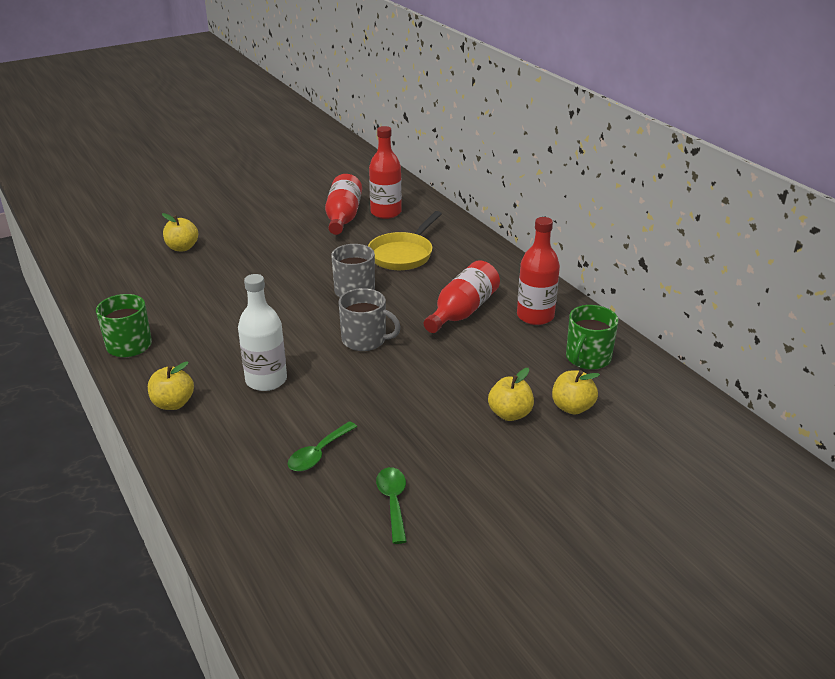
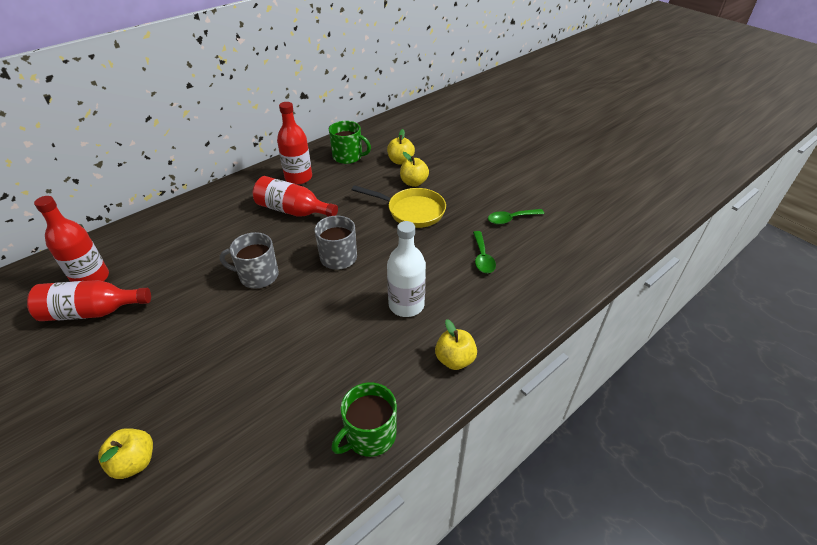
camera: 100 degrees left, 10 degrees up
(318, 454) = (482, 258): green spoon -> green spoon turned 60 degrees clockwise
(403, 254) = (191, 254): yellow pan -> yellow pan (411, 211)

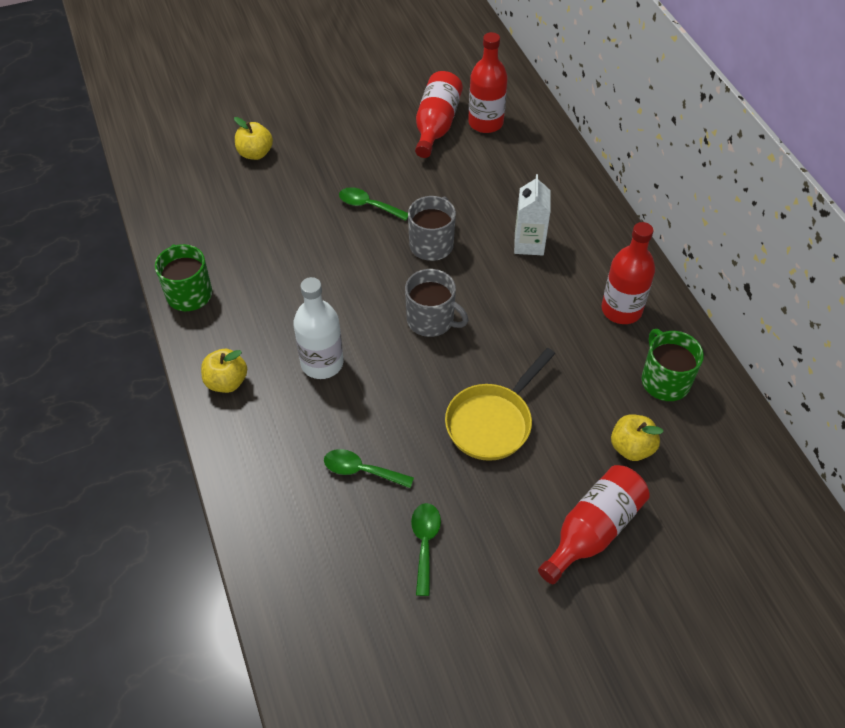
camera: 110 degrees right, 10 degrees up
(215, 330) = (368, 205): none -> green spoon
(246, 225) = (529, 244): none -> white carton
(293, 211) = (543, 292): red bottle -> red bottle (593, 530)
(348, 156) = (664, 380): green mug -> green mug turned 120 degrees clockwise
(414, 182) = (564, 447): yellow apple -> none

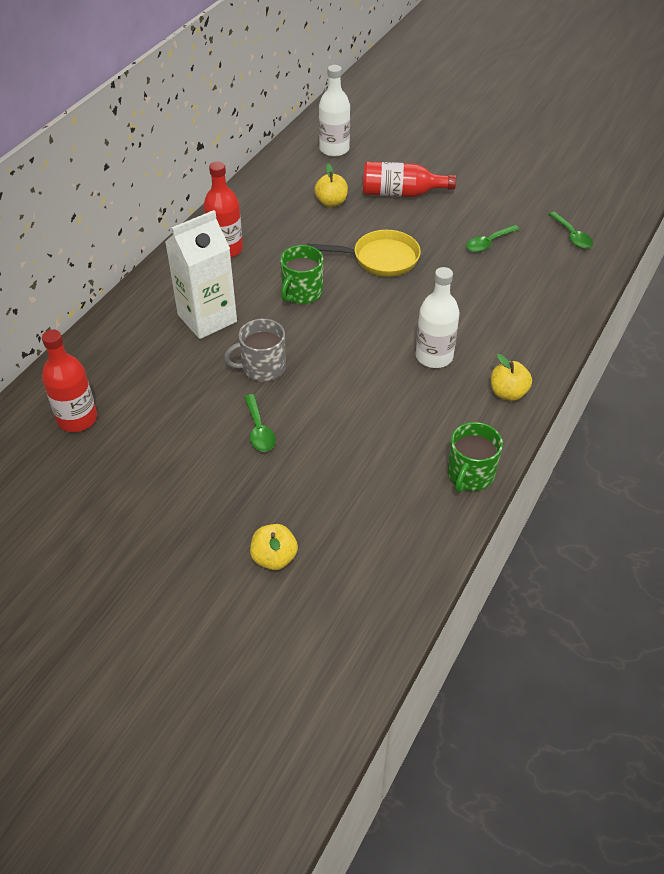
camera: 130 degrees left, 5 degrees down
(361, 470) = (481, 291): green spoon -> green spoon (572, 236)
(431, 320) = (335, 327): grey mug -> none
(436, 125) = (110, 450): red bottle -> none
(529, 244) = (207, 318): white carton -> white carton, size x1.61
(664, 380) = (266, 210): green mug -> green mug (302, 292)
(748, 529) = (334, 149): none -> white bottle

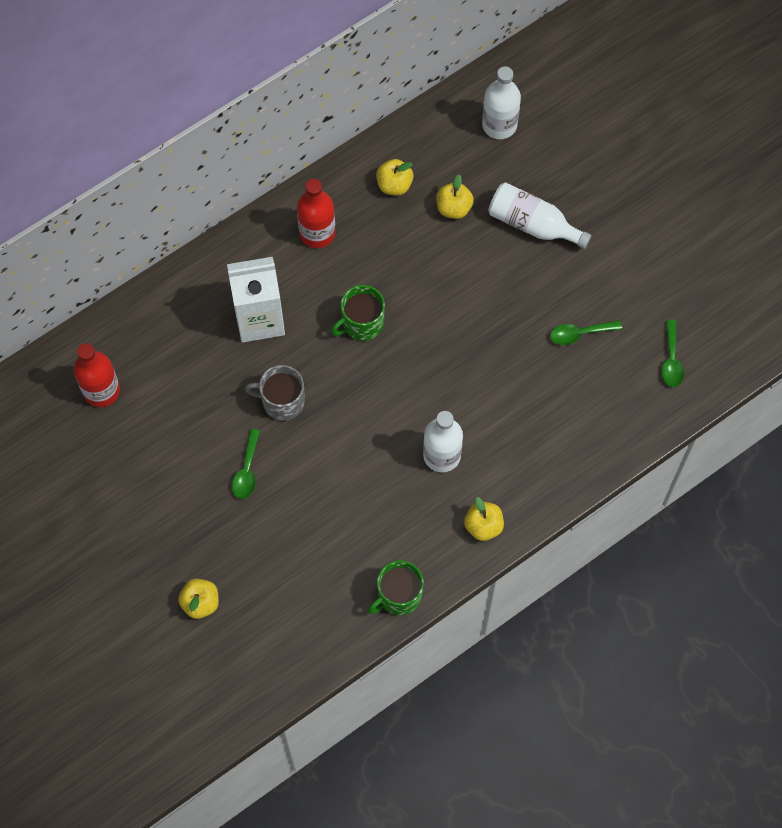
camera: 25 degrees right, 20 degrees up
(273, 203) = (394, 185): none -> yellow apple
(380, 259) = (460, 310): yellow pan -> none
(401, 193) = (532, 224): red bottle -> white bottle

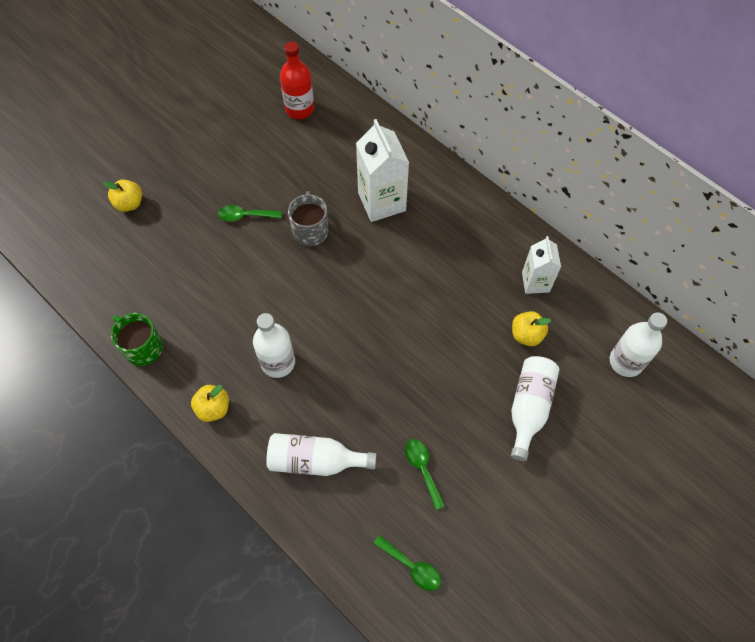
camera: 80 degrees right, 5 degrees down
(317, 233) = (472, 230): red bottle -> none
(362, 323) = (394, 278): green mug -> none
(394, 185) = (535, 282): yellow apple -> white carton
(556, 432) = (315, 460): none -> white bottle
(671, 360) = (412, 566): green spoon -> green spoon turned 135 degrees counterclockwise

